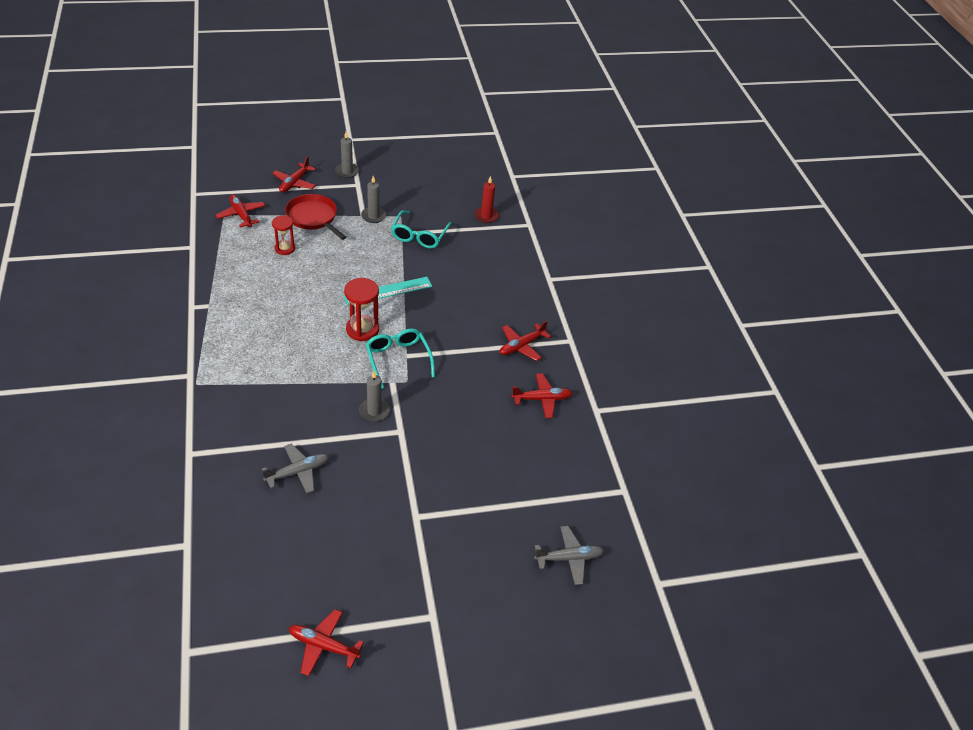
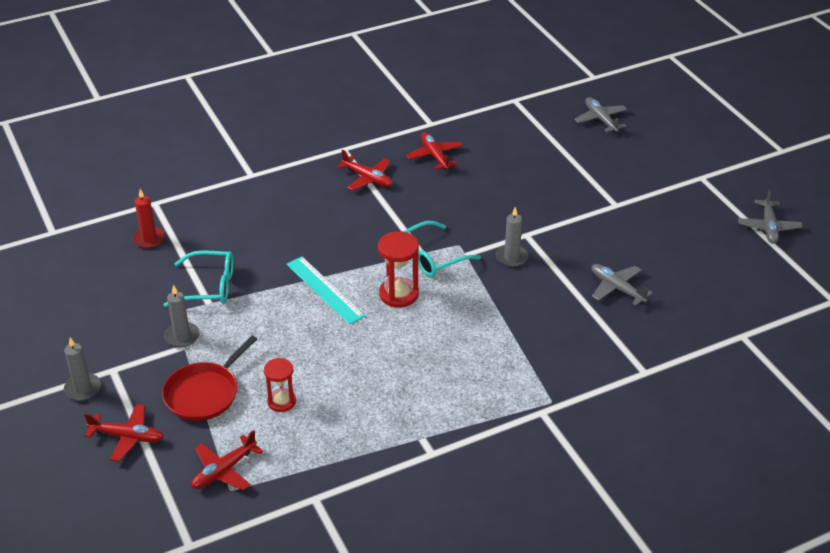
camera: 100 degrees left, 5 degrees down
(323, 645) = (768, 227): red plane -> grey plane

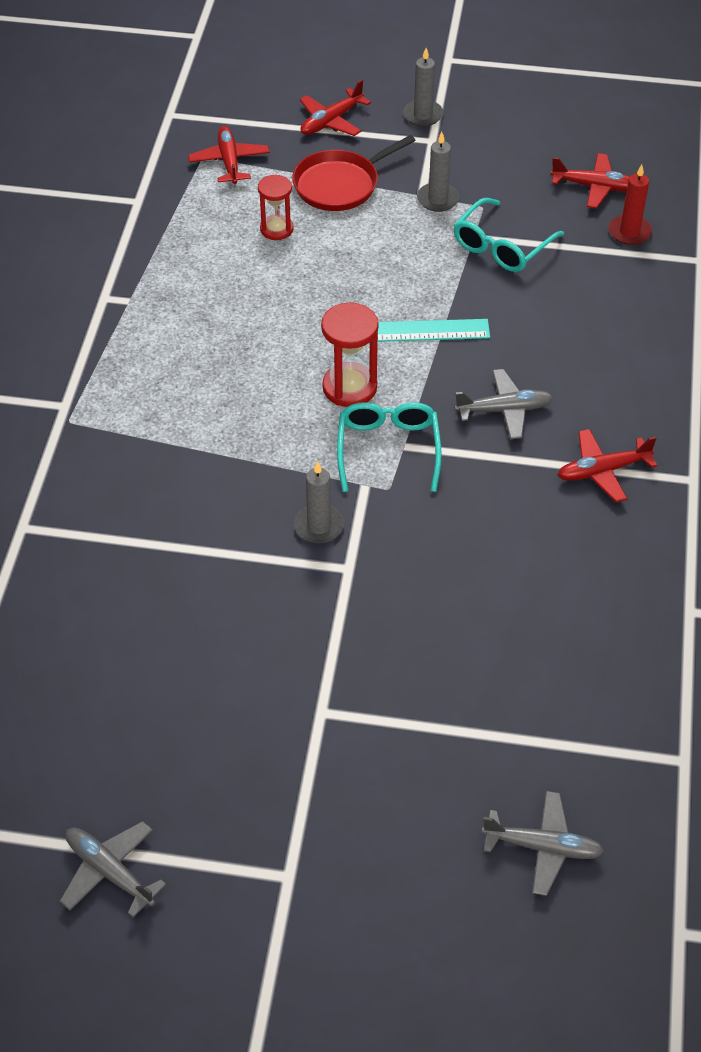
camera: 125 degrees right, 10 degrees up
(204, 393) = (340, 185): red pan -> red pan turned 105 degrees counterclockwise
(434, 156) = (602, 570): red plane -> red plane (594, 187)
(617, 288) = (168, 595): grey plane -> grey plane (504, 410)

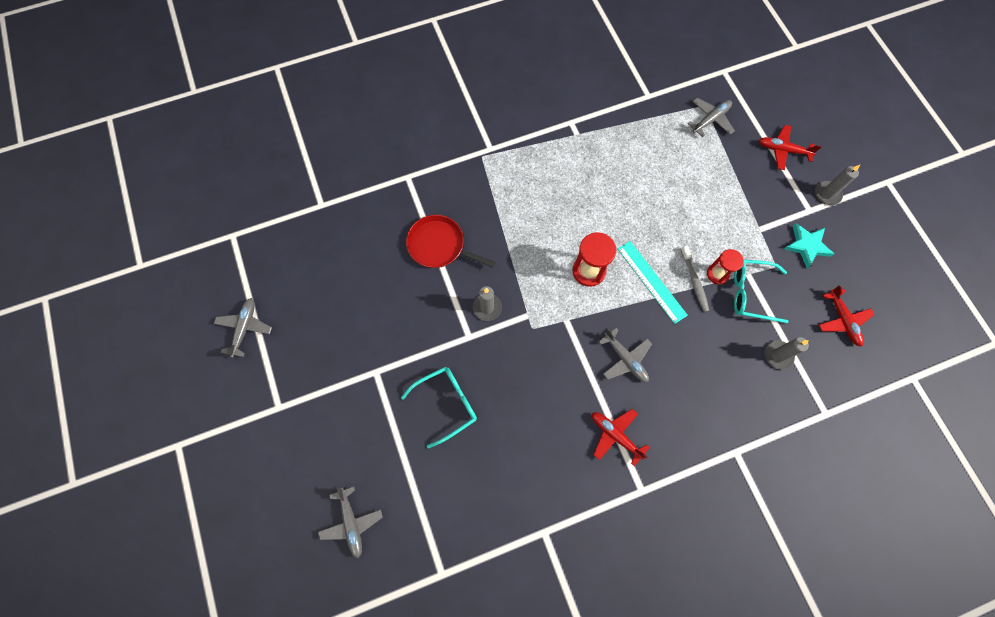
camera: 60 degrees right, 20 degrees up
(229, 161) = (710, 119): red plane -> grey plane
(276, 229) = (677, 171): red hourglass -> red hourglass (717, 274)
(340, 185) = (735, 183): red pan -> red pan (439, 245)
(388, 449) = (558, 314): turquoise glasses -> turquoise glasses (446, 404)
(438, 199) = (763, 239): grey candle -> grey candle (778, 355)
(446, 290) = (694, 281): none -> grey toothbrush
(476, 167) = (807, 246): none -> turquoise star
(629, 232) = (818, 360): red candle -> none

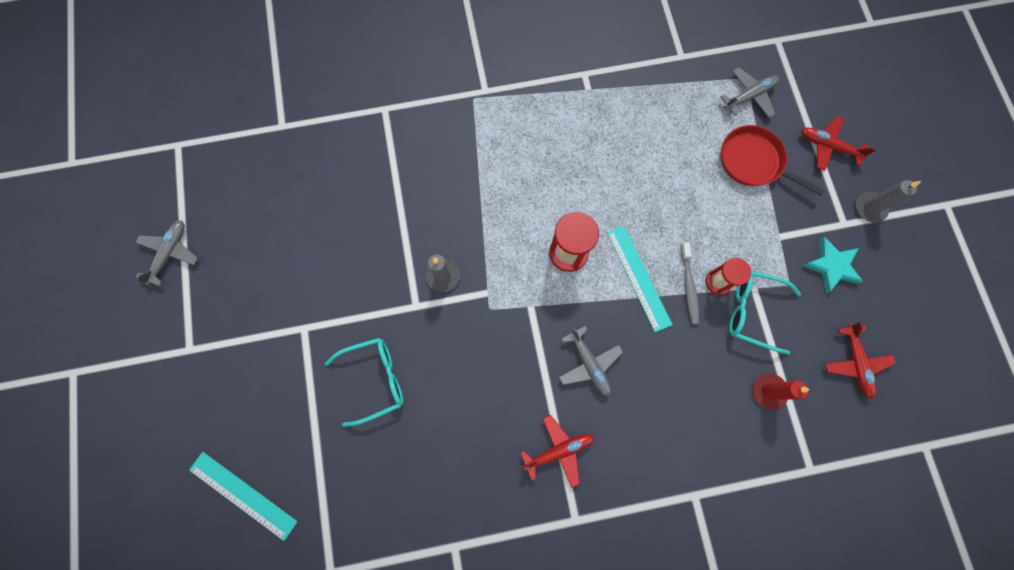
camera: 10 degrees right, 5 degrees up
(351, 523) = (243, 495): grey plane -> turquoise ruler
(439, 245) = (404, 194): red pan -> red pan (753, 161)
(615, 435) = (559, 450): red plane -> red plane turned 105 degrees clockwise
(778, 355) = (769, 391): grey candle -> red candle

